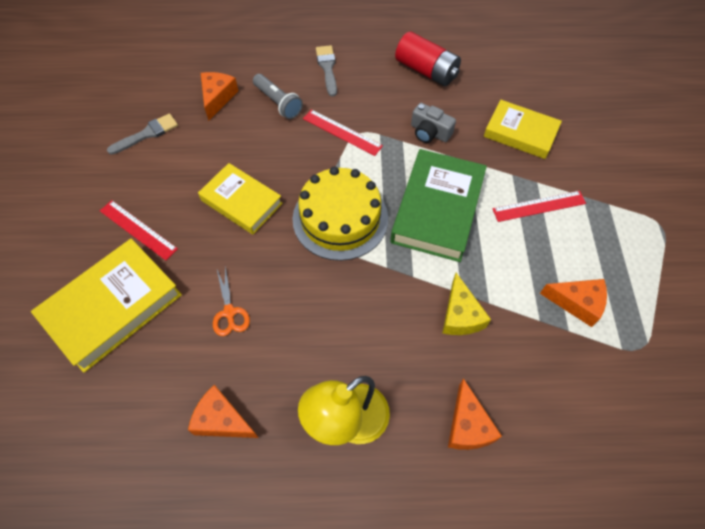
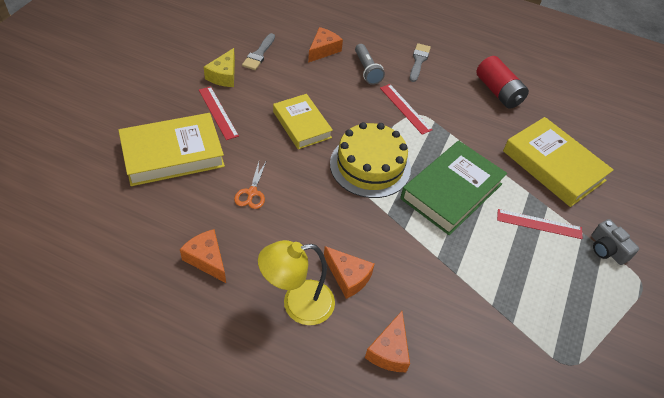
camera: 20 degrees right, 10 degrees down
(147, 134) = (259, 54): grey brush -> grey brush turned 120 degrees clockwise
(429, 132) = (476, 135): grey camera -> grey camera (607, 249)
(460, 315) = (427, 272): yellow cheese -> yellow cheese (224, 75)
(520, 133) = (553, 166): yellow book -> yellow book, size x1.51
(577, 303) = (532, 307): orange cheese -> orange cheese (348, 277)

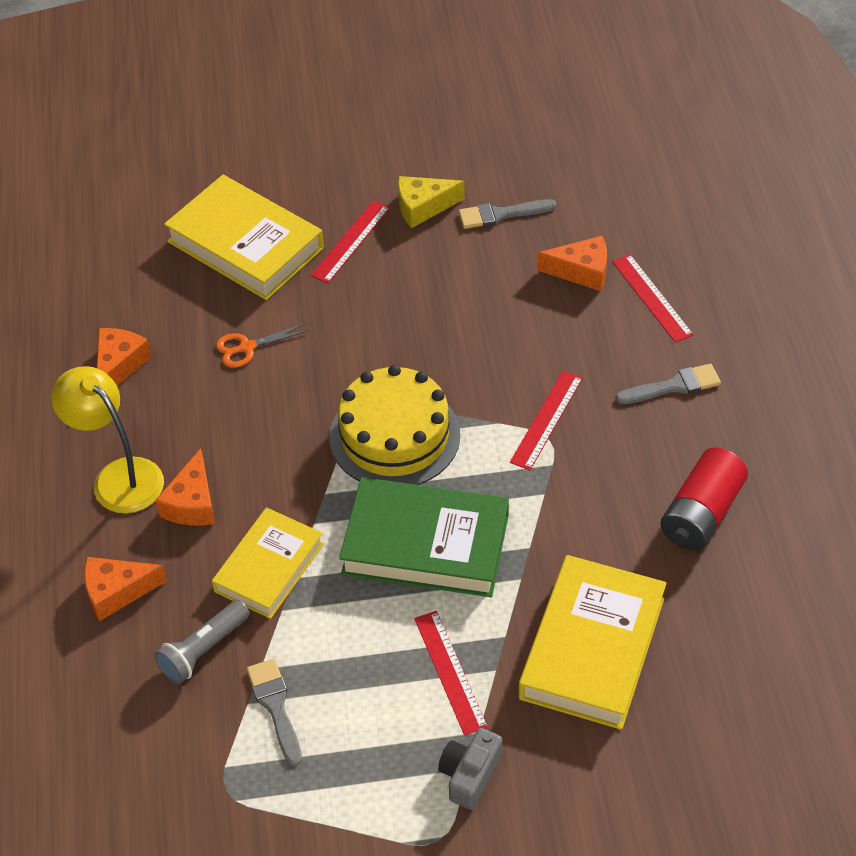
camera: 65 degrees right, 0 degrees up
(302, 124) = (406, 330): yellow book -> yellow book (269, 567)
(360, 39) = (652, 298): none -> red ruler
(367, 70) = (587, 339): grey flashlight -> grey flashlight (203, 650)
(522, 311) = (275, 706): none -> grey brush

